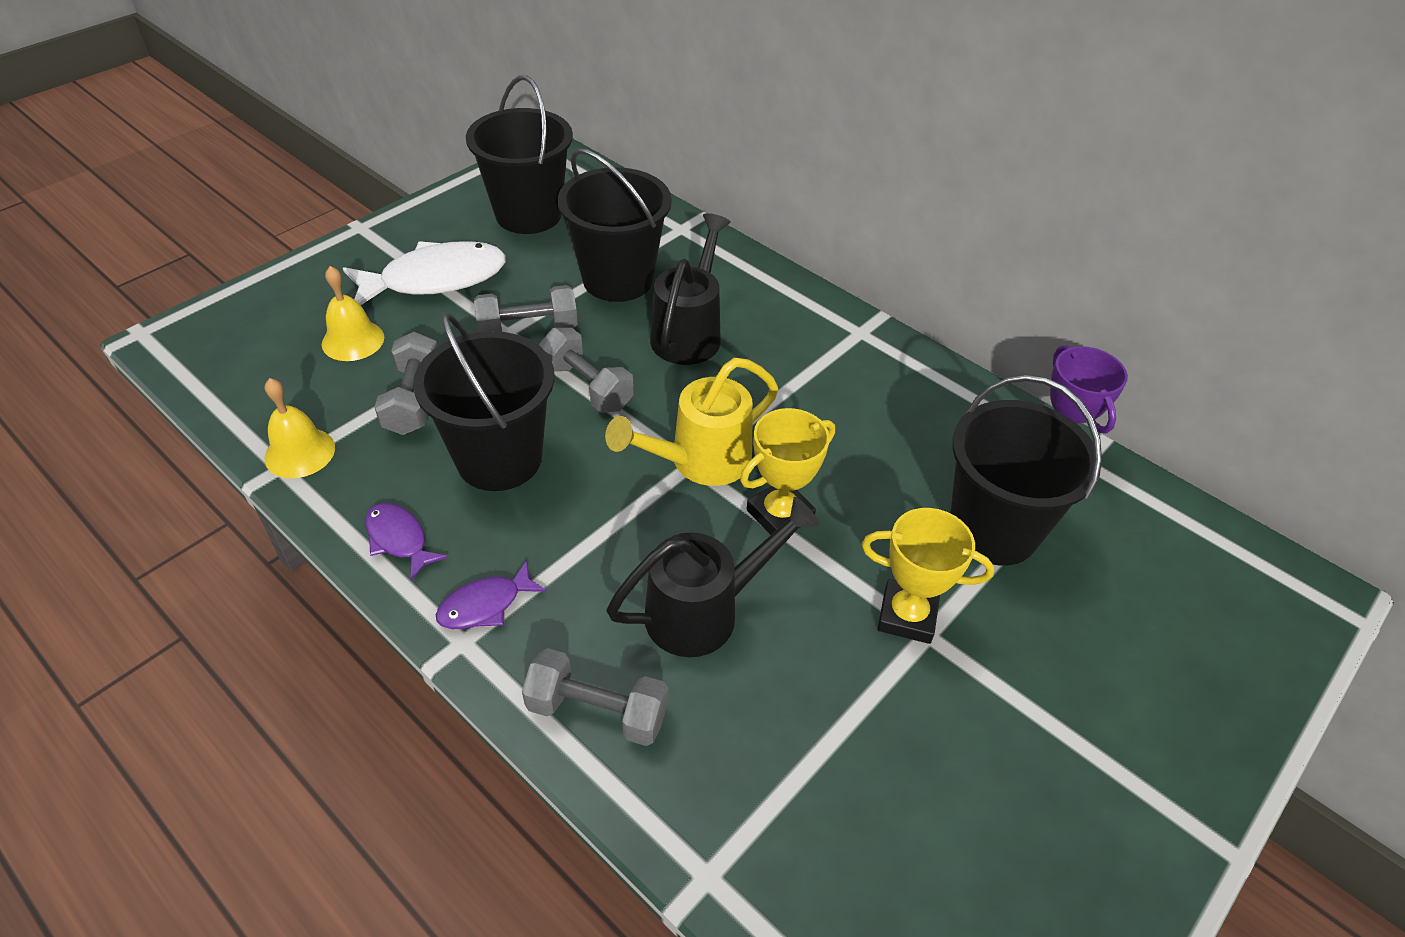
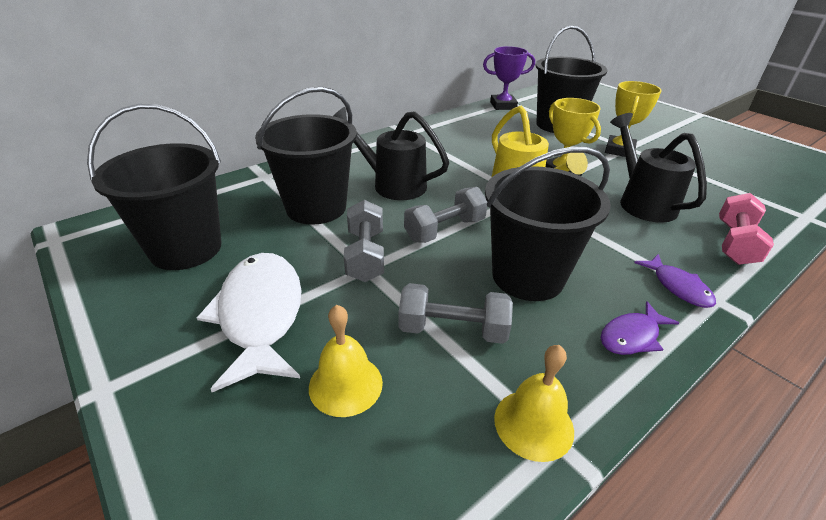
camera: 80 degrees left, 10 degrees down
(597, 711) = (735, 243): grey dumbbell -> pink dumbbell

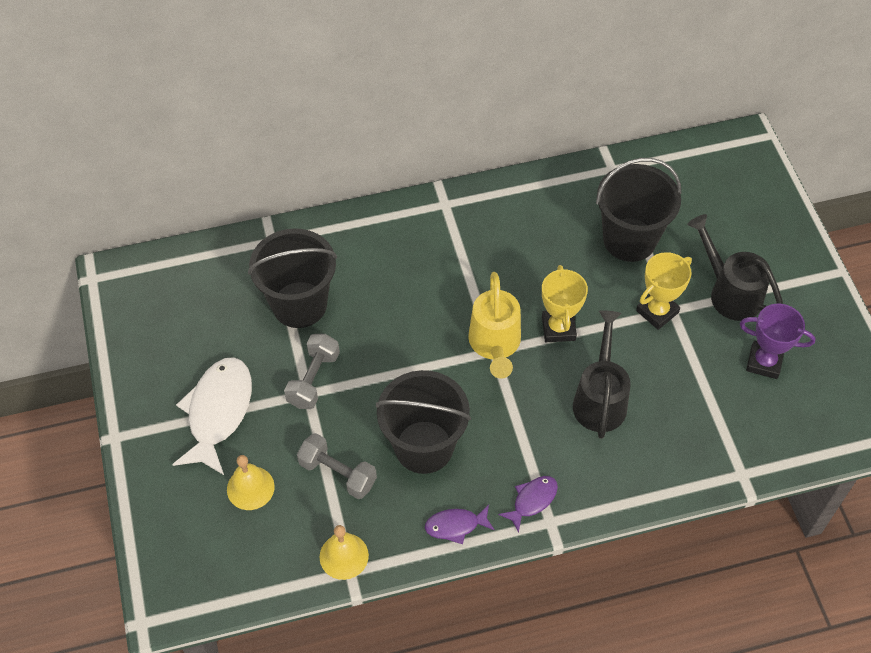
camera: 25 degrees right, 20 degrees up
(186, 248) = (184, 323): black bucket -> none
(392, 184) = (382, 292): black watering can -> black watering can (730, 292)
(445, 230) = (392, 372): grey dumbbell -> none
(503, 105) = (596, 175): purple trophy -> purple trophy (764, 362)
(678, 287) = (532, 500): purple fish -> purple fish turned 135 degrees counterclockwise
(735, 243) = (631, 477): pink dumbbell -> none

